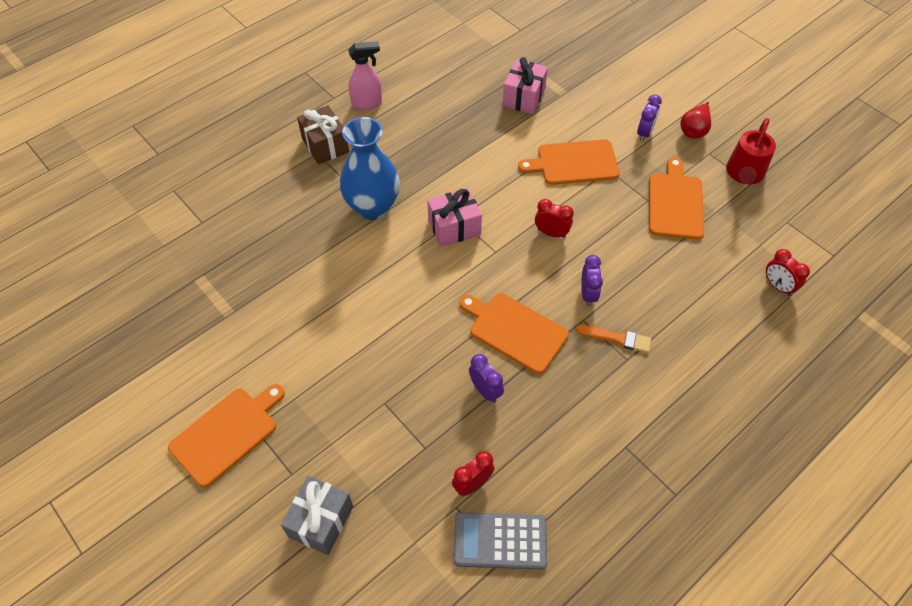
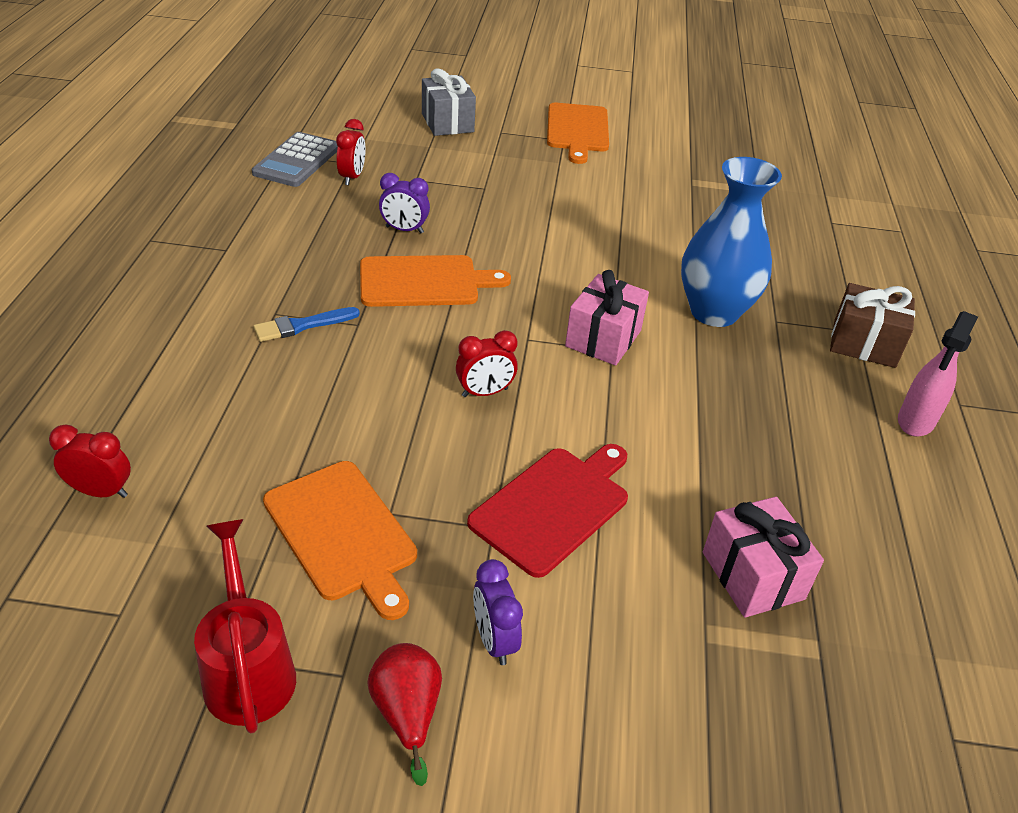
camera: 135 degrees right, 15 degrees down
(500, 541) = (297, 161): grey calculator -> grey calculator turned 150 degrees clockwise
(574, 163) = (553, 506): orange cutting board -> red cutting board
(588, 294) = (374, 351): purple clock -> none
(617, 338) = (302, 325): orange brush -> blue brush

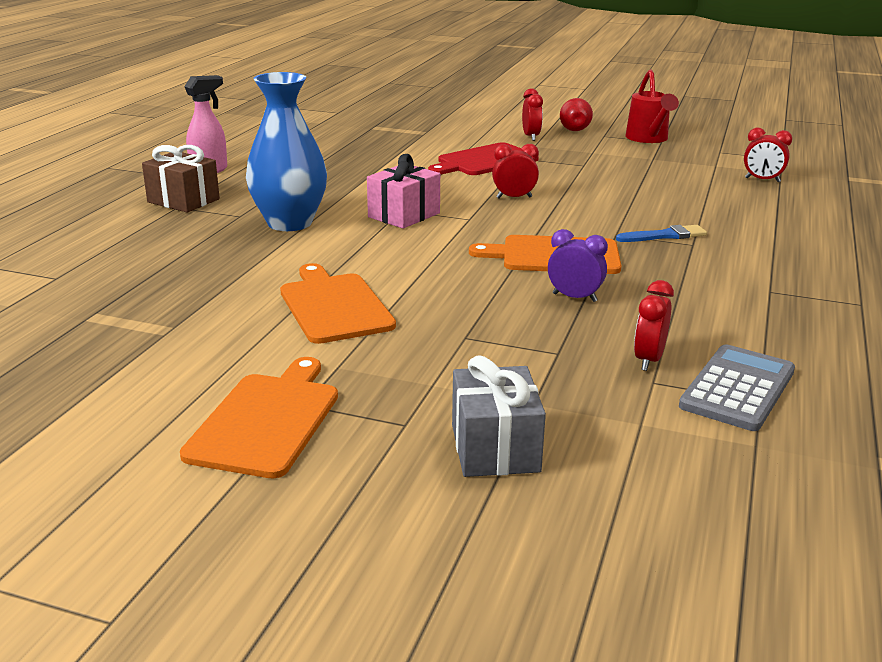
camera: 165 degrees left, 15 degrees down
(343, 534) = (610, 161): orange cutting board -> orange cutting board (334, 306)
(494, 640) = (531, 137): purple clock -> red clock
(753, 575) = (386, 140): pink gift -> none

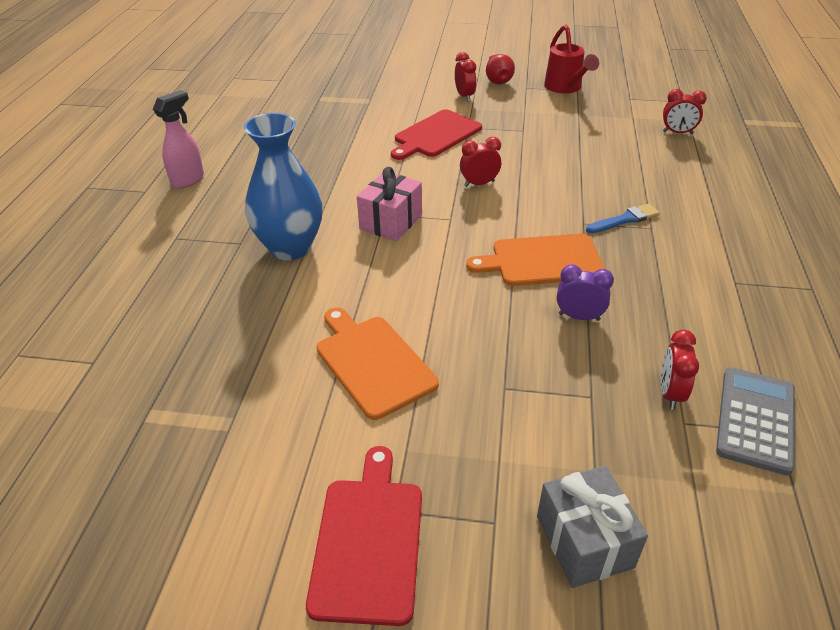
camera: 10 degrees left, 15 degrees up
(183, 200) = (178, 228): brown gift -> none
(266, 420) = (368, 541): orange cutting board -> red cutting board

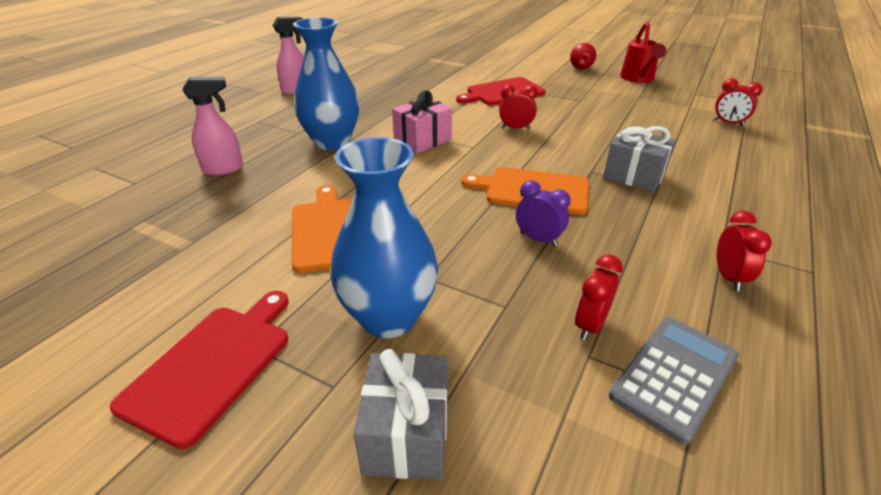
camera: 20 degrees right, 5 degrees down
(190, 316) = (224, 169): none -> pink spray bottle
(464, 96) = (545, 72): red clock -> red clock (728, 277)
(497, 440) = (388, 317): none -> blue vase
(625, 219) = (634, 176): blue brush -> grey gift

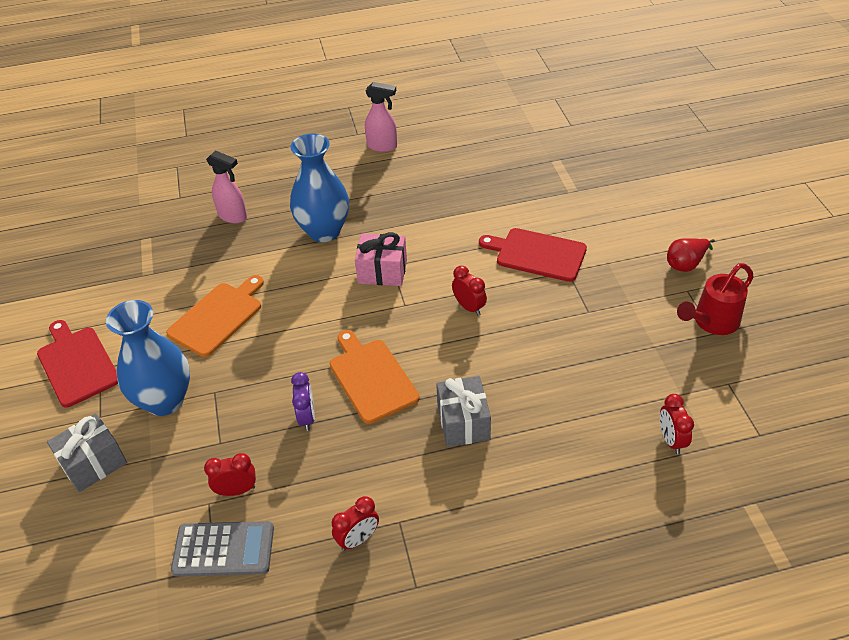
camera: 50 degrees right, 10 degrees up
(212, 365) = (77, 364): red cutting board -> red cutting board turned 105 degrees counterclockwise

